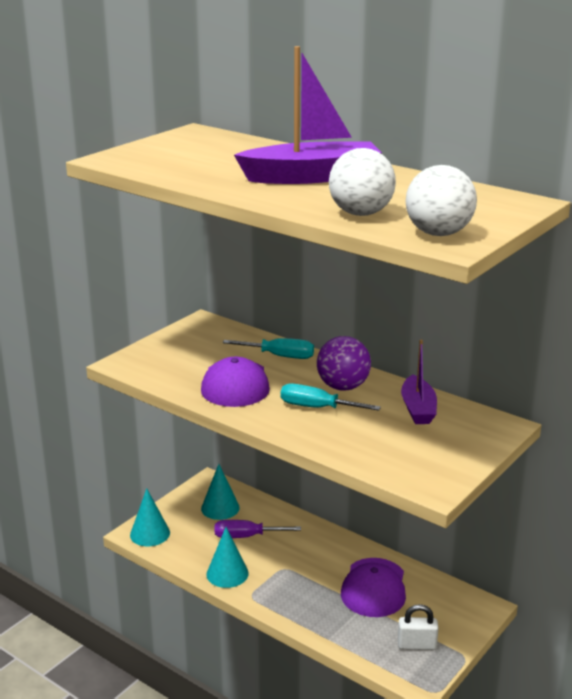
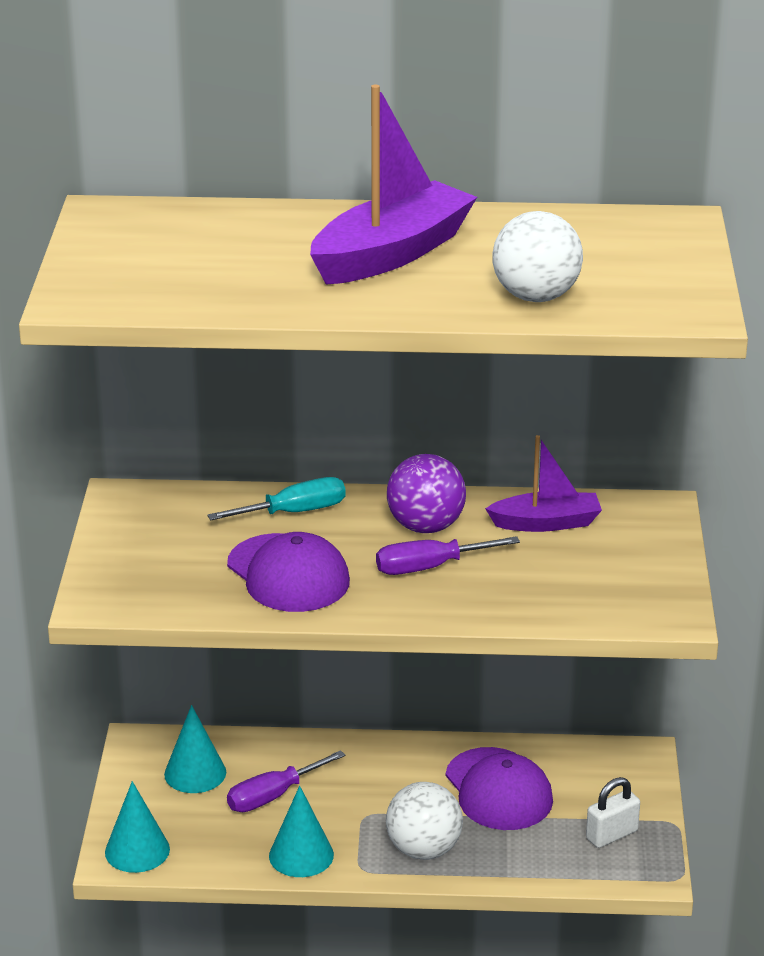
camera: 35 degrees left, 5 degrees up
(317, 408) = (429, 567): turquoise screwdriver -> purple screwdriver
(418, 409) = (546, 523): purple boat -> purple boat turned 60 degrees counterclockwise
(438, 233) = (658, 300): white ball -> white ball (423, 849)

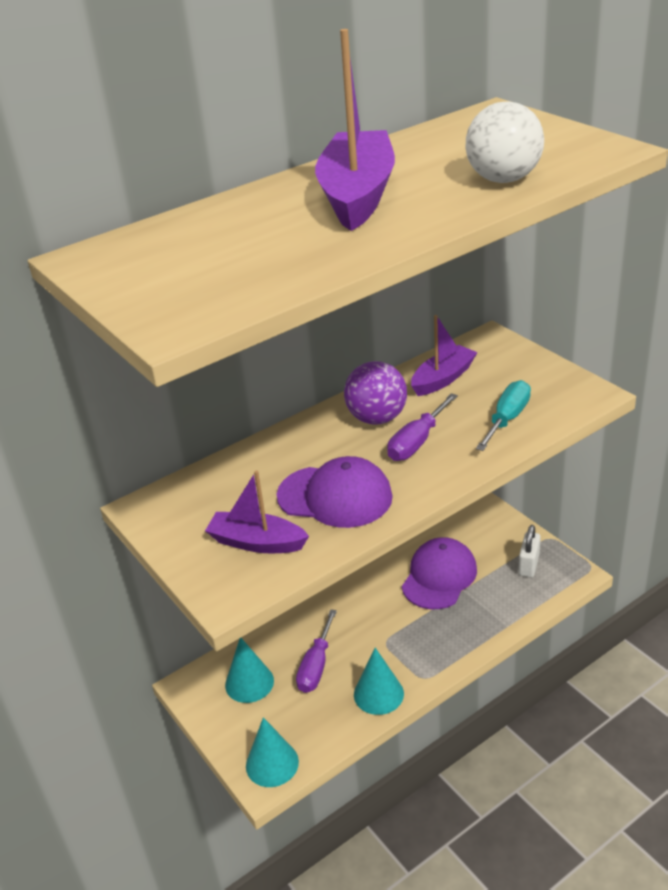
camera: 35 degrees left, 5 degrees up
(173, 574) = (257, 542): none -> purple boat
(294, 512) = (281, 454): turquoise screwdriver -> turquoise screwdriver (507, 419)
(423, 849) = (443, 641): white ball -> none
(498, 789) = (439, 577): purple cap -> purple cap turned 90 degrees counterclockwise

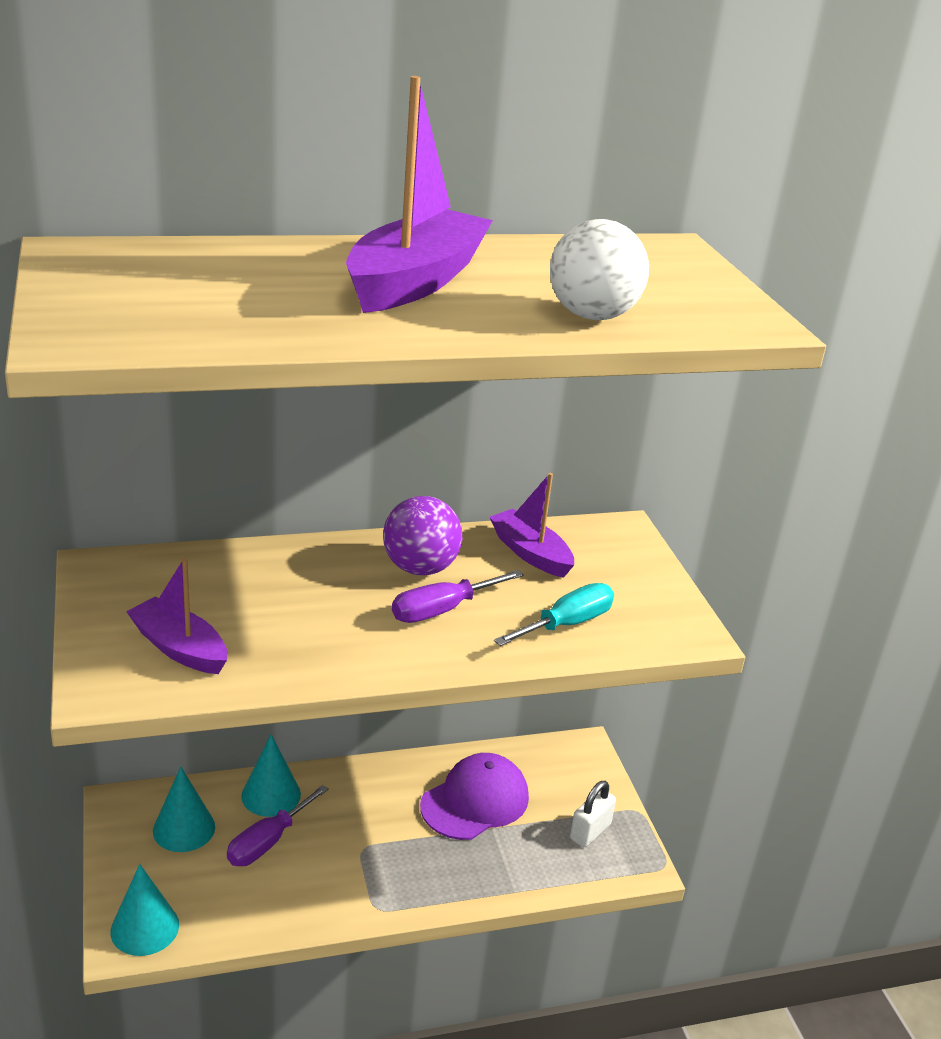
camera: 15 degrees right, 5 degrees down
(335, 496) = (302, 633): purple cap -> none
(378, 694) = (313, 903): turquoise cone -> turquoise cone (271, 795)
(443, 379) = (530, 553): purple boat -> purple boat turned 105 degrees counterclockwise

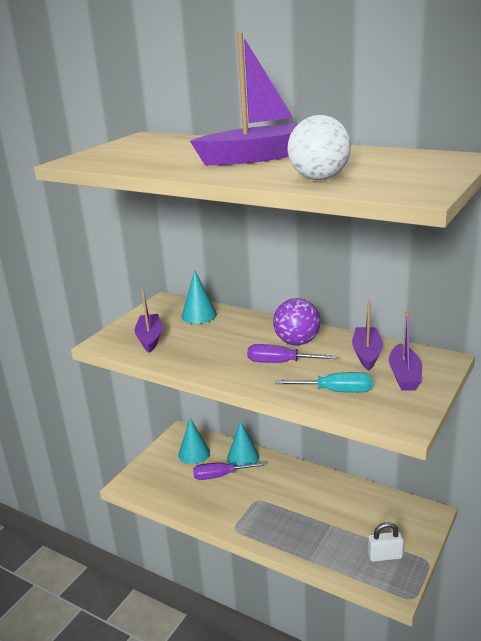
camera: 50 degrees right, 5 degrees down
(145, 928) = (139, 483): turquoise cone -> turquoise cone (199, 315)
(475, 801) = (336, 508): purple cap -> none
(610, 568) = (404, 375): none -> purple boat

